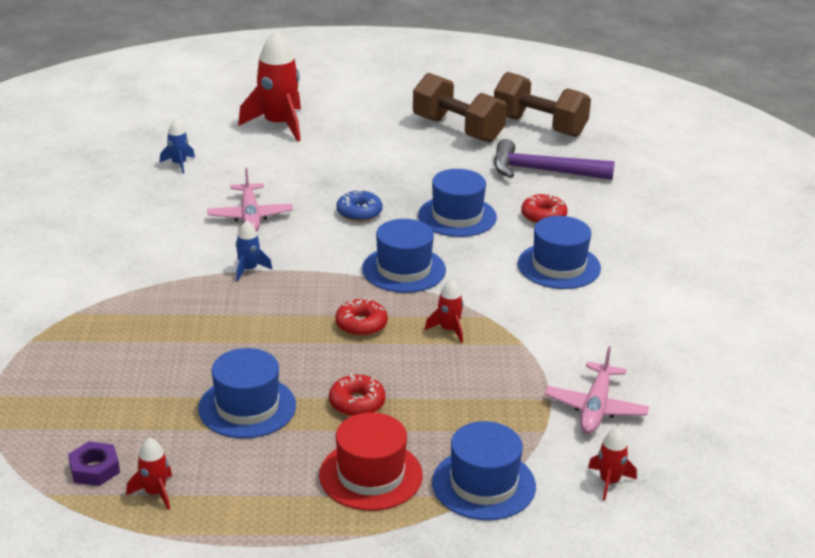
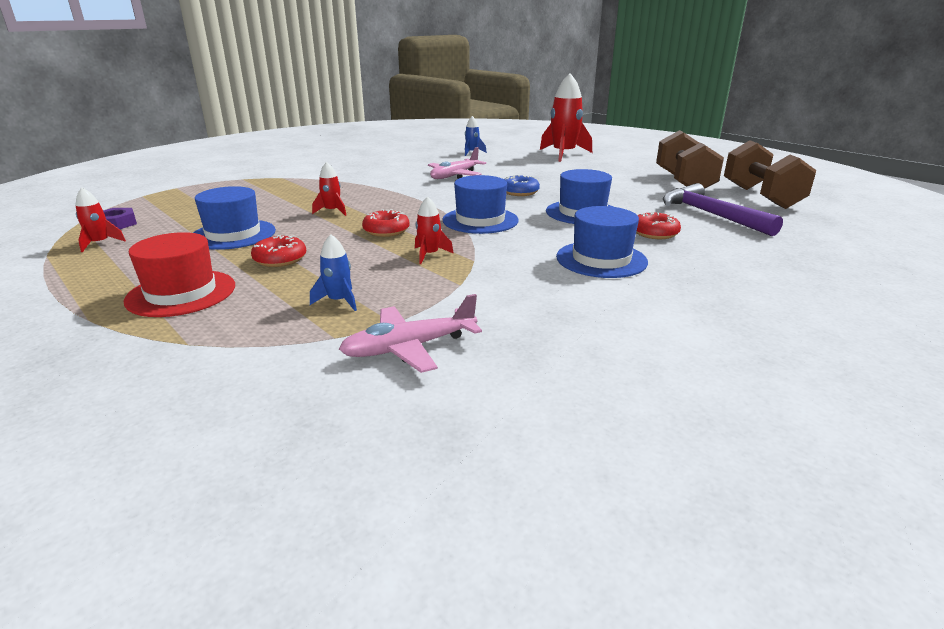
camera: 50 degrees right, 5 degrees down
(249, 269) = (396, 191): blue rocket -> blue rocket (339, 301)
(483, 484) = (209, 339): blue hat -> none
(609, 482) = (279, 402): red rocket -> red rocket (332, 211)

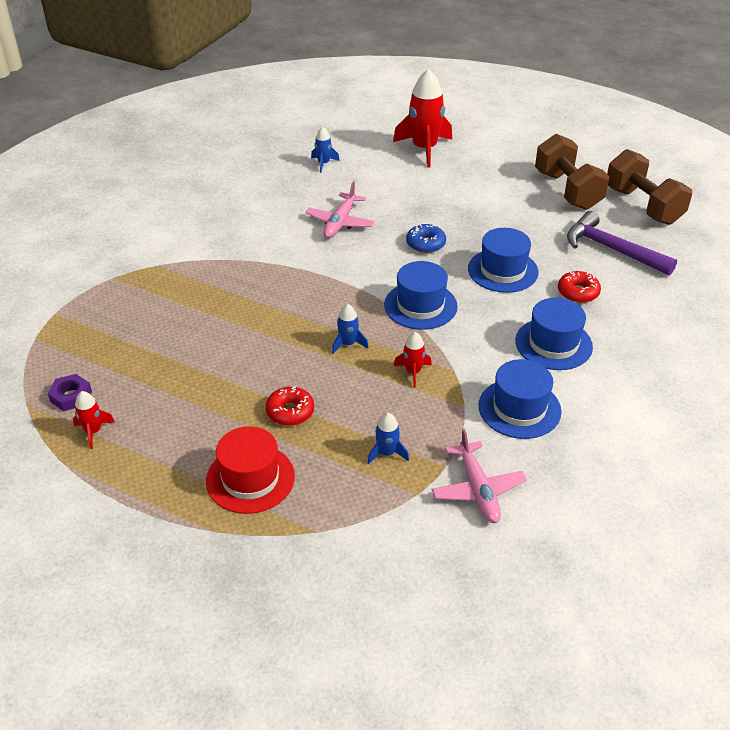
camera: 20 degrees left, 15 degrees up
(233, 234) = (209, 385): blue hat -> blue hat (519, 408)
(332, 211) = (269, 322): red rocket -> none
(386, 231) = (348, 344): red donut -> blue rocket
(410, 347) = (477, 489): pink plane -> pink plane turned 60 degrees counterclockwise

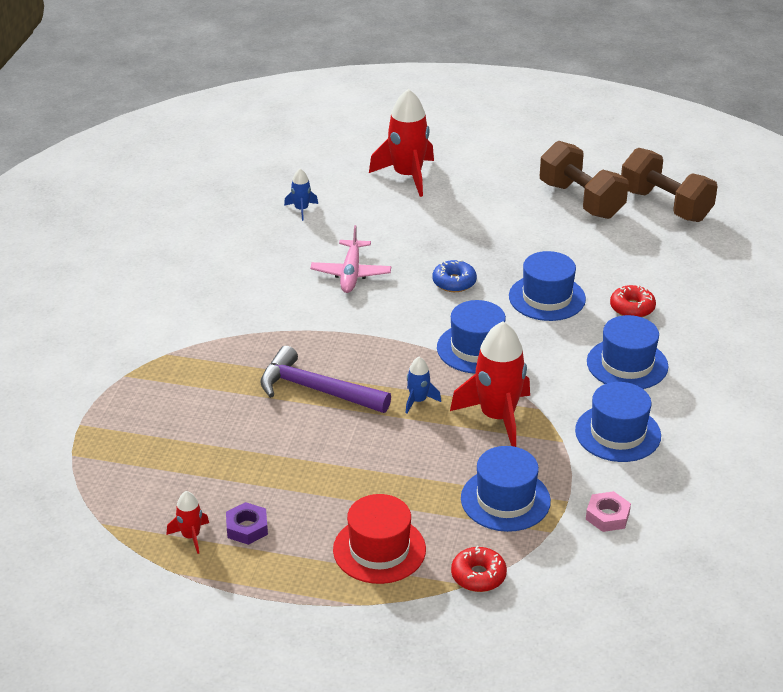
camera: 15 degrees left, 5 degrees down
(71, 396) = (147, 506): purple nut -> purple nut (247, 528)
(290, 411) = (389, 478): red donut -> red donut (478, 576)
(387, 453) = (505, 500): blue rocket -> blue hat
(413, 372) = (497, 417): red rocket -> red rocket, size x2.10
(477, 489) = (607, 516): pink plane -> pink nut
(612, 249) = (650, 257): purple hammer -> purple hammer (316, 390)

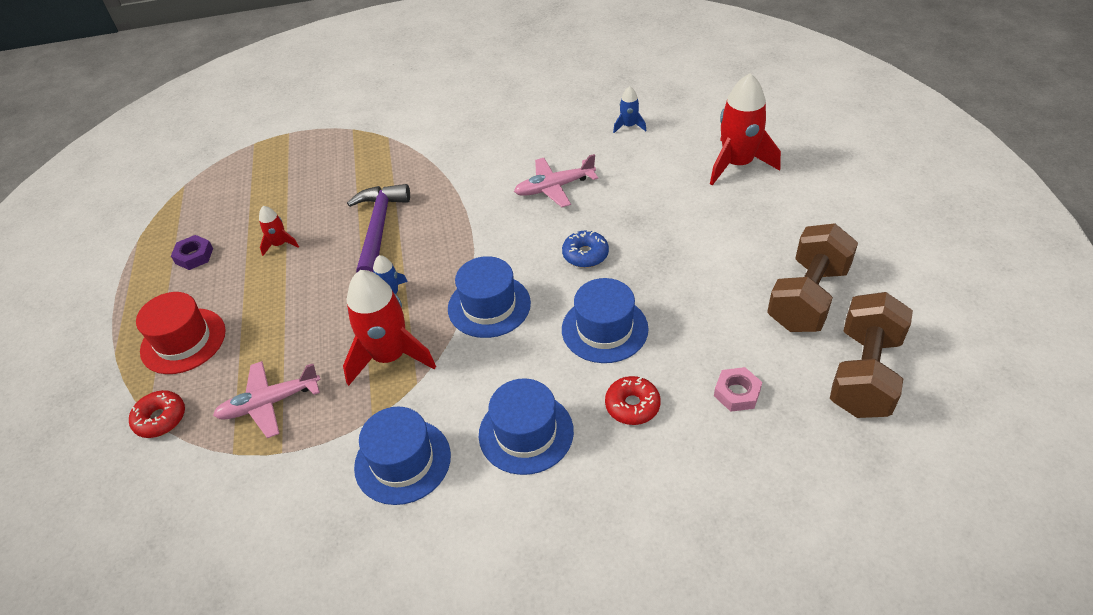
camera: 70 degrees right, 10 degrees up
(191, 536) = (178, 231): red rocket -> red rocket (280, 244)
(505, 500) = (270, 403): blue hat -> pink plane
(607, 516) = (266, 493): pink nut -> pink nut (737, 393)

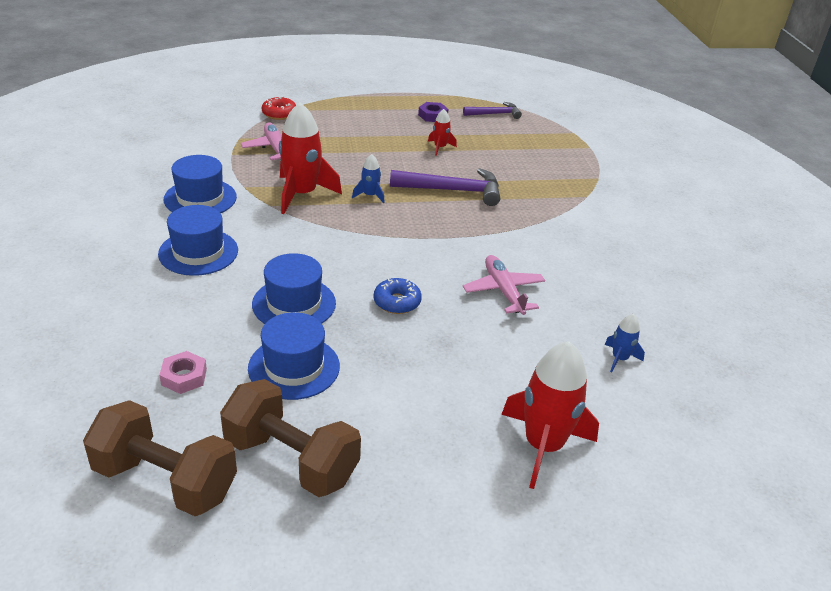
camera: 85 degrees right, 10 degrees down
(183, 341) = (346, 117): red hat -> none
(198, 203) = (494, 114): none -> purple hammer
(489, 306) = (343, 242): blue hat -> blue hat (294, 367)
(632, 405) = (199, 310): red donut -> none

